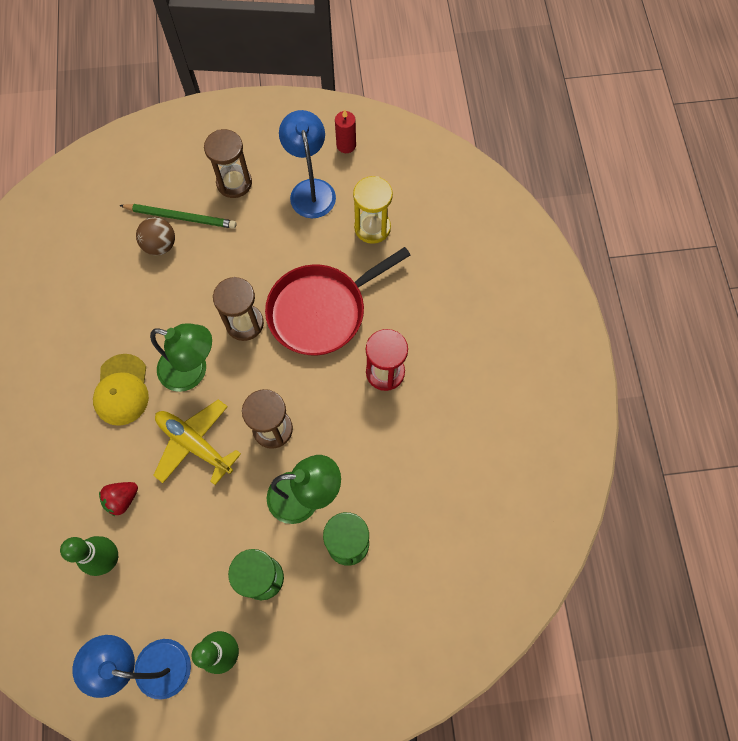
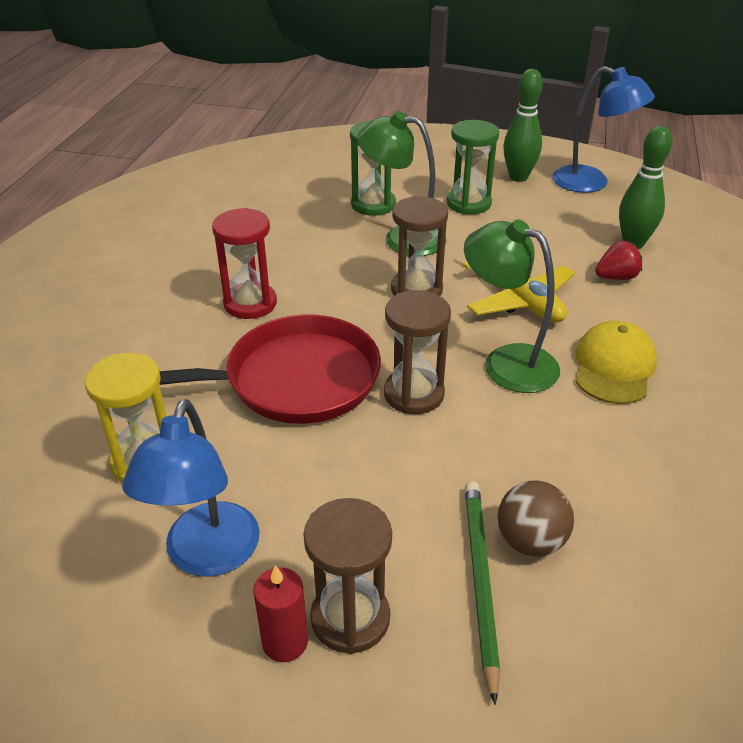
camera: 160 degrees left, 30 degrees down
(181, 217) = (480, 581): green pencil -> green pencil turned 60 degrees clockwise
(346, 145) = (81, 626): red candle -> red candle (285, 642)

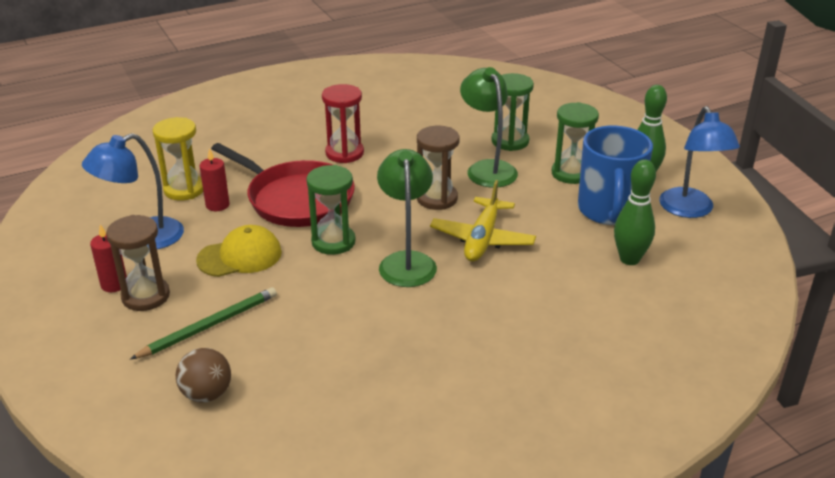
camera: 50 degrees right, 5 degrees down
(221, 449) = (217, 205): none -> red candle
(414, 394) = (333, 242): brown hourglass -> green hourglass
(530, 541) = (256, 331): brown ball -> brown ball (207, 394)
(550, 216) = (608, 211): none -> blue mug
(613, 367) = (457, 304): yellow cap -> yellow cap (240, 256)
(616, 277) = (569, 268): red strawberry -> none

